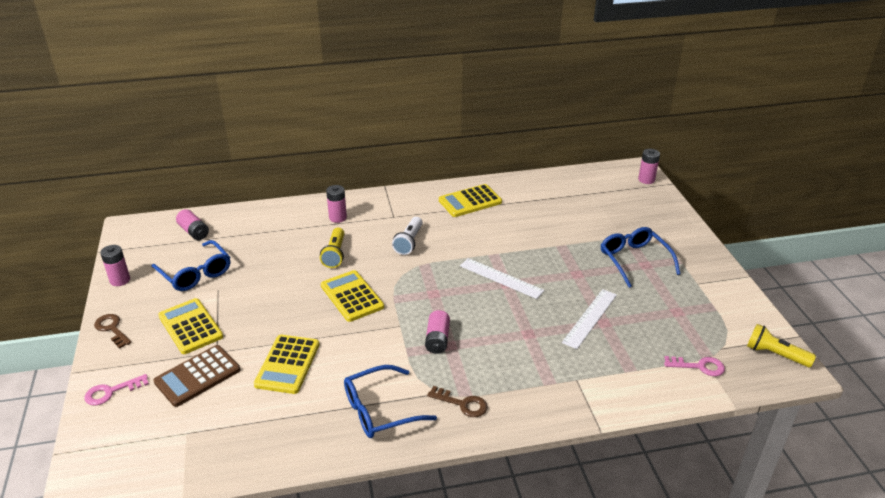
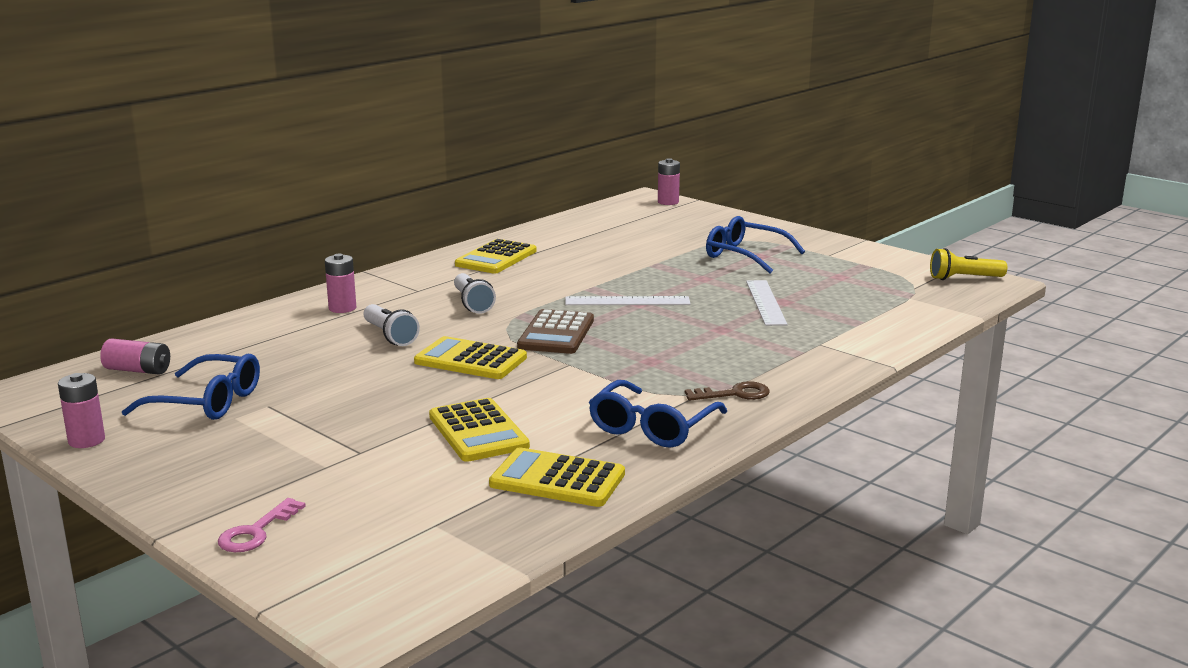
camera: 35 degrees left, 15 degrees down
(112, 329) = (154, 483): brown key -> none
(190, 326) = (282, 445): yellow calculator -> yellow calculator (557, 479)
(197, 376) = (367, 478): brown calculator -> brown calculator (556, 333)
(335, 254) = (390, 336): yellow flashlight -> white flashlight
(437, 339) = (630, 361): pink battery -> none
(699, 366) = (914, 303): pink key -> none

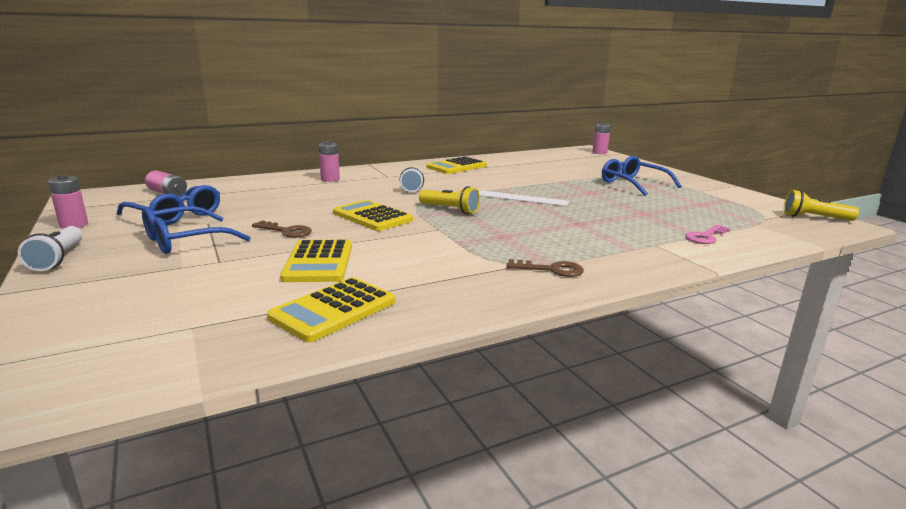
camera: 20 degrees right, 0 degrees up
(256, 532) = (63, 304): pink key -> pink key (705, 237)
(388, 399) = (286, 231): none -> brown key
(390, 336) = (338, 196): white flashlight -> white flashlight (58, 259)
(556, 333) = (450, 210): brown calculator -> yellow flashlight
(557, 479) = (333, 310): yellow calculator -> yellow calculator turned 90 degrees counterclockwise
(652, 427) = (457, 283): blue glasses -> blue glasses (186, 240)
(766, 302) = (628, 212): white ruler -> none

